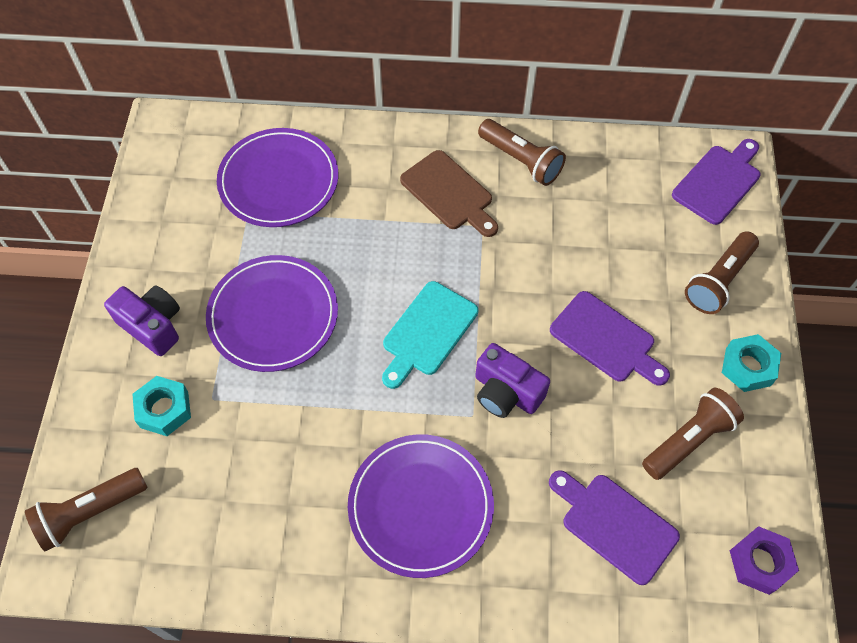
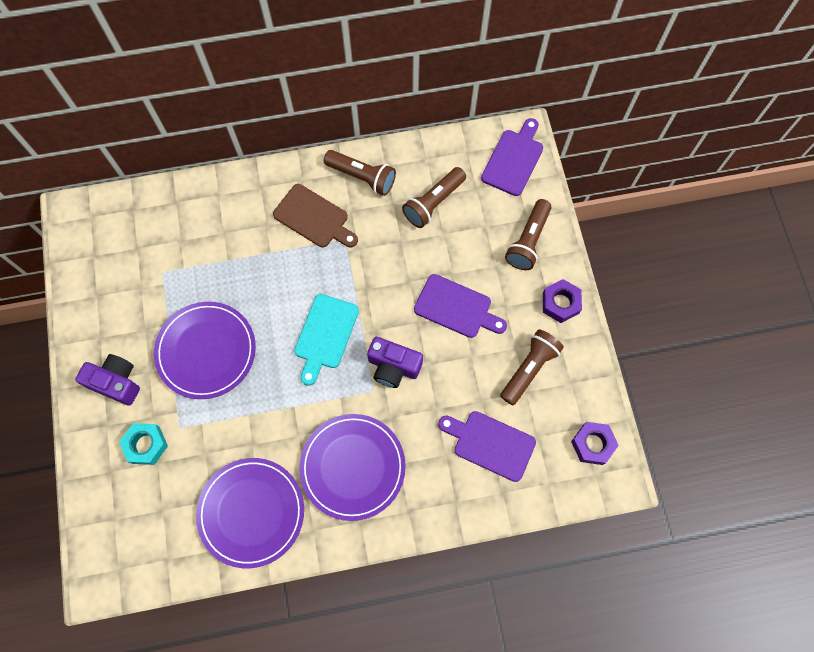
camera: 15 degrees left, 10 degrees up
(89, 513) = (115, 536): brown flashlight -> brown flashlight (433, 203)
(278, 181) = (179, 239): purple plate -> purple plate (251, 512)
(748, 367) = (560, 303): turquoise nut -> purple nut

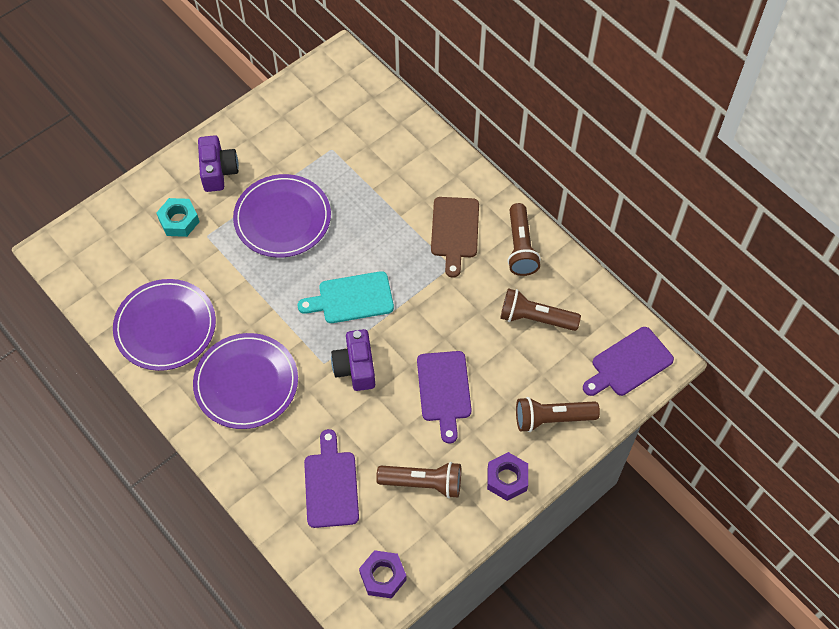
camera: 60 degrees right, 10 degrees down
(513, 159) = (629, 364): purple cutting board -> purple cutting board turned 150 degrees clockwise

